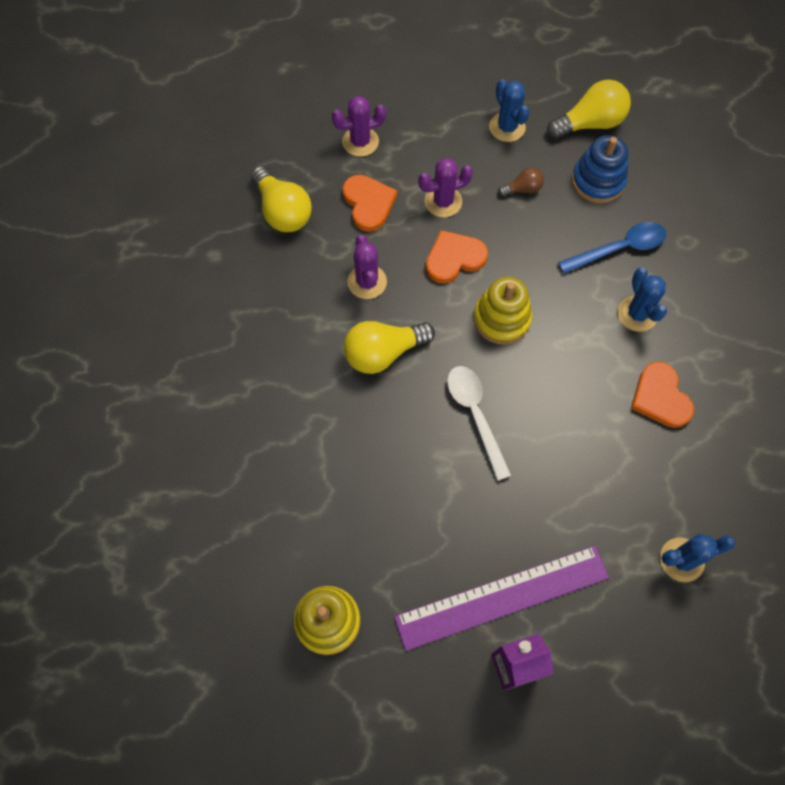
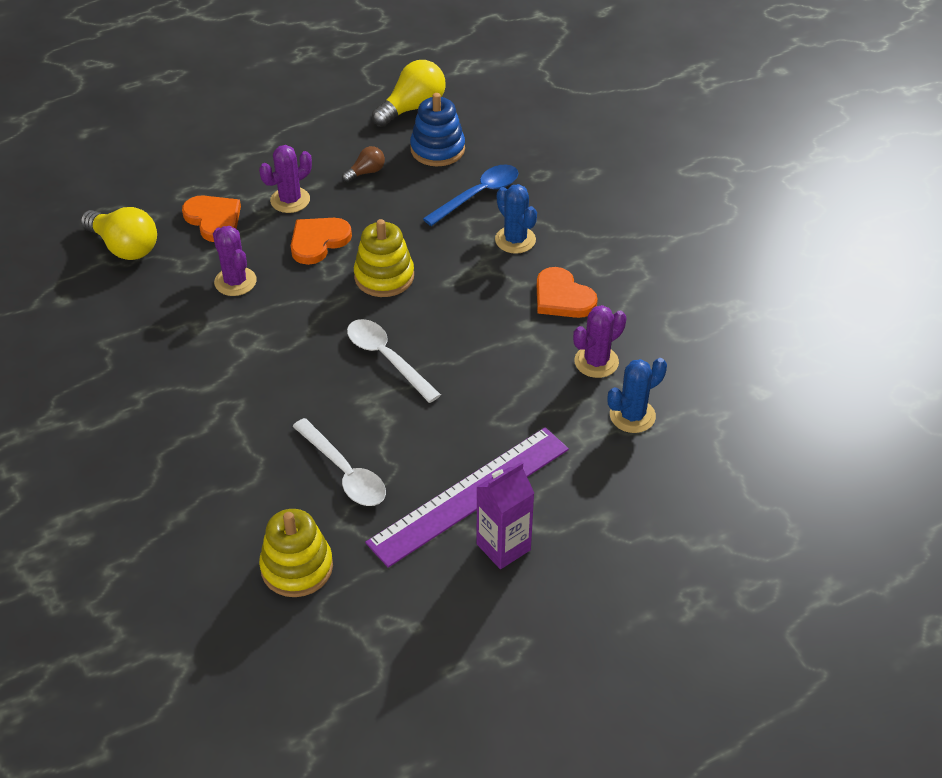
camera: 20 degrees left, 20 degrees down
(360, 142) = (187, 173): purple cactus -> purple cactus (596, 362)
(383, 353) = (274, 333): yellow light bulb -> none
(399, 531) = (344, 472): none -> white spoon
(507, 127) = (332, 129): blue cactus -> none

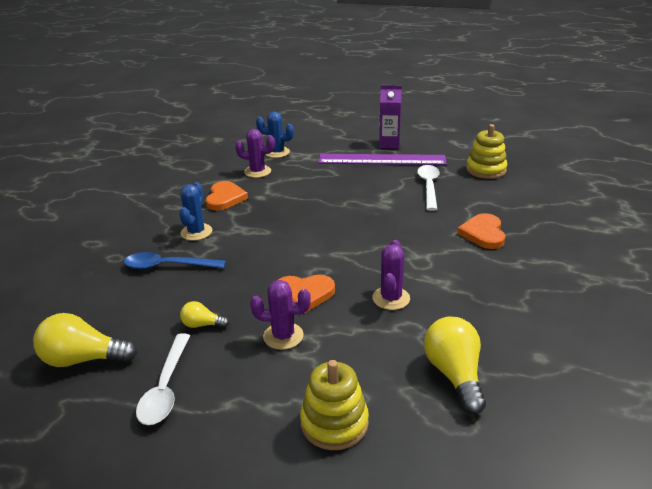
camera: 135 degrees left, 15 degrees down
(213, 219) = (358, 355): orange heart -> orange heart (483, 233)
(366, 172) = (202, 325): brown light bulb -> yellow light bulb
(384, 276) = (295, 252): yellow stacking toy -> yellow stacking toy (334, 423)
(387, 358) = (350, 215): white spoon -> white spoon (165, 387)
(437, 149) = (132, 312): blue stacking toy -> none

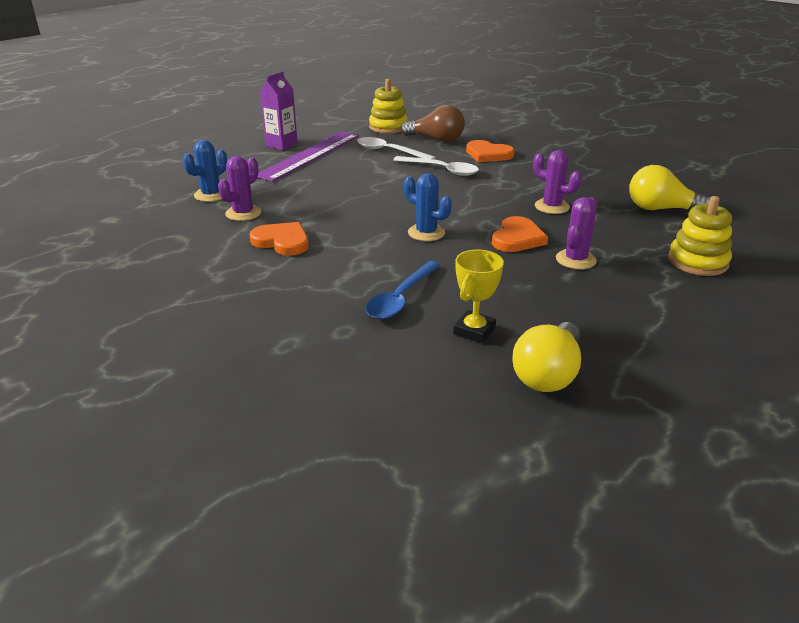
camera: 65 degrees left, 0 degrees up
(134, 310) = (474, 331): none -> yellow trophy
(165, 387) = (621, 329): white spoon -> white spoon (441, 170)
(196, 232) = (342, 270): blue cactus -> blue cactus (426, 233)
(202, 325) = (531, 295): yellow light bulb -> none
(486, 199) = (436, 139): none -> brown light bulb

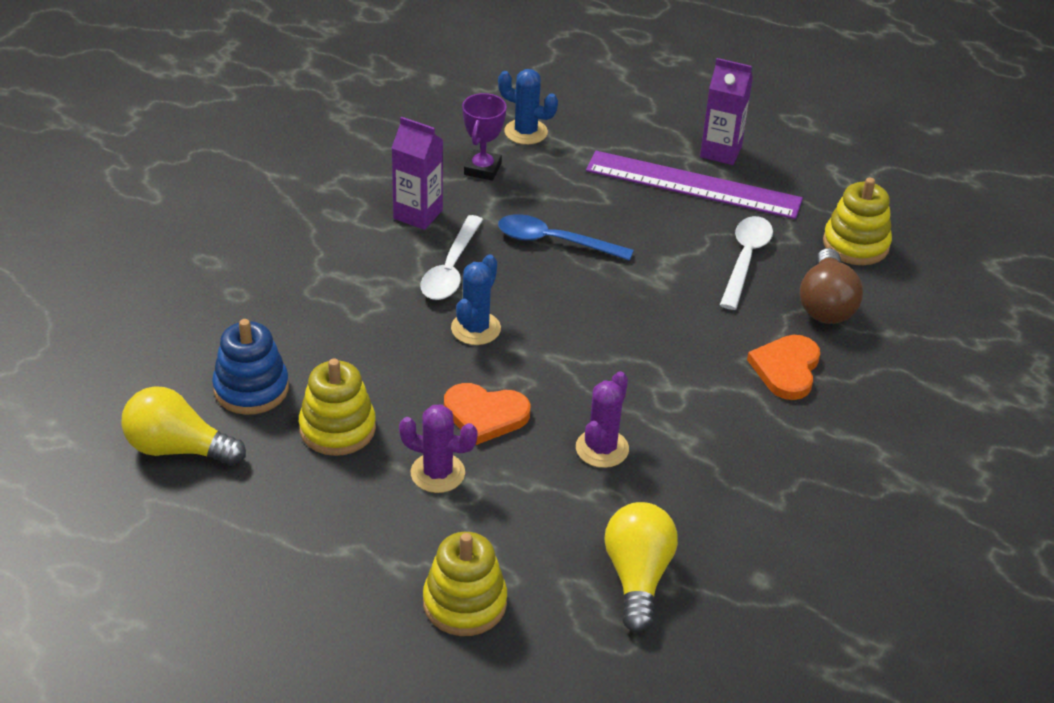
camera: 75 degrees right, 10 degrees up
(243, 213) = (482, 169): purple cactus -> purple trophy
(282, 241) = (418, 214): orange heart -> purple carton
(401, 298) = (308, 326): blue spoon -> blue spoon (554, 241)
(441, 170) = (695, 322): white spoon -> white spoon (451, 269)
(474, 331) = (251, 389): yellow trophy -> blue stacking toy
(527, 294) = (337, 428): none -> yellow stacking toy

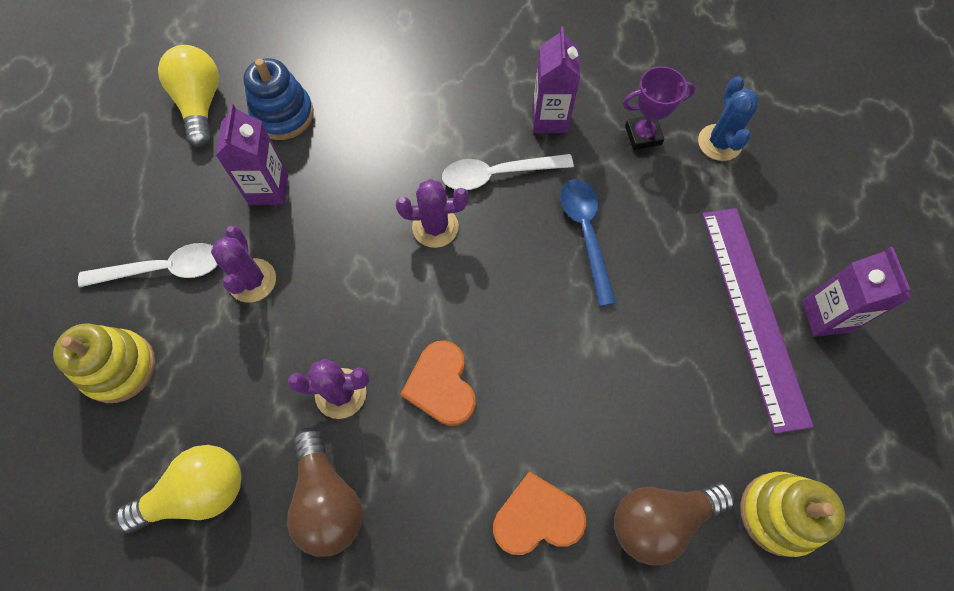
camera: 65 degrees right, 25 degrees up
(337, 428) = (268, 189): yellow stacking toy -> purple carton
(475, 328) = (435, 227): blue cactus -> purple cactus
(485, 415) = (335, 283): orange heart -> orange heart (441, 385)
(697, 490) = (327, 499): none -> brown light bulb
(745, 260) = (674, 410): white spoon -> white spoon (164, 269)

